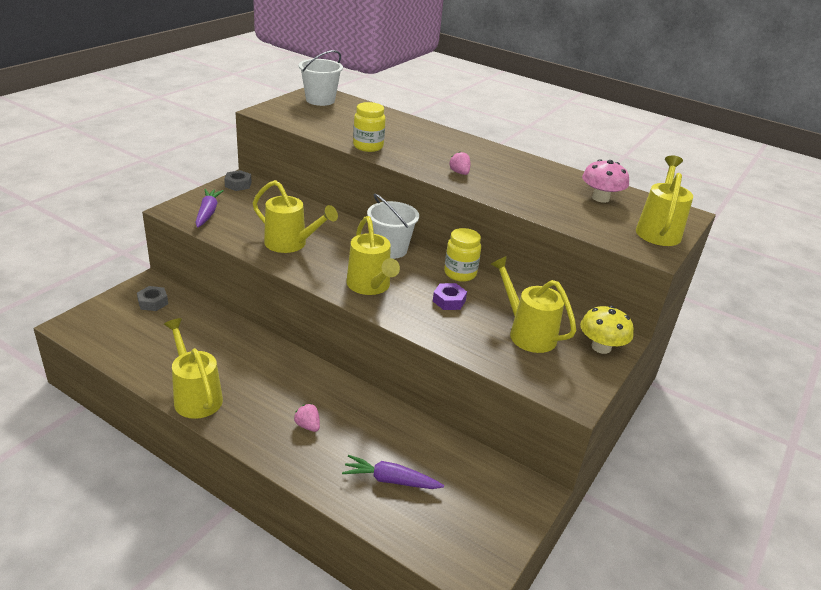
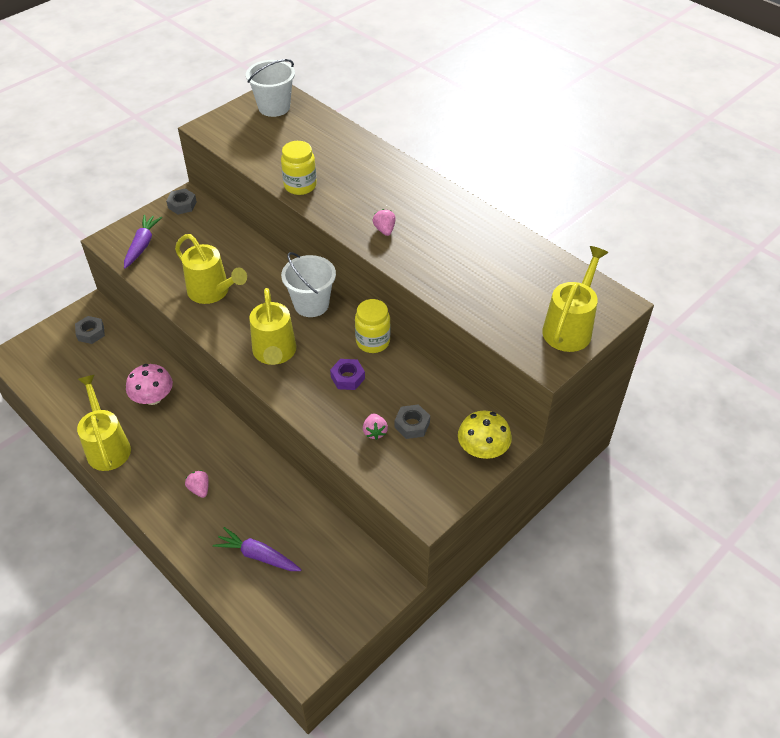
camera: 15 degrees right, 15 degrees up
(494, 340) = (374, 432): none -> pink strawberry
(527, 333) = (412, 425): yellow watering can -> grey nut
(600, 198) = (527, 275): pink mushroom -> pink mushroom (153, 398)

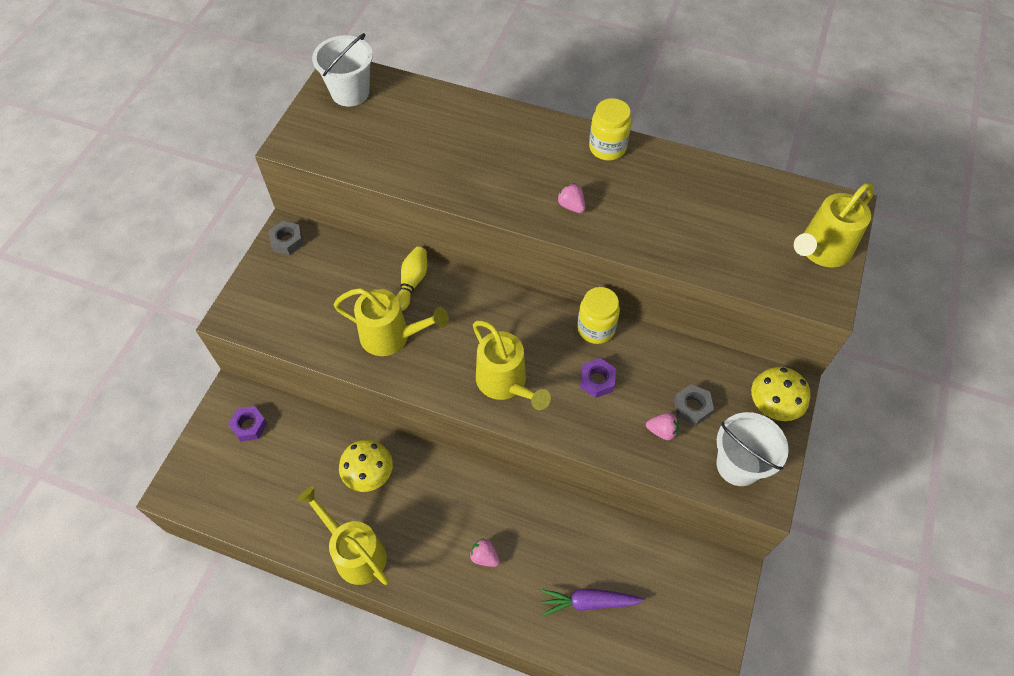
camera: 25 degrees left, 10 degrees up
(91, 333) = (249, 426): grey nut -> purple nut
(142, 245) = (274, 309): purple carrot -> none
(153, 398) = (369, 474): pink mushroom -> yellow mushroom
(253, 262) = (412, 282): none -> yellow bowling pin
(300, 186) = (446, 183): yellow jar -> yellow jar (607, 148)
(311, 304) = (506, 310): white bucket -> white bucket (738, 465)
(374, 432) = (662, 431): pink strawberry -> pink strawberry turned 45 degrees counterclockwise
(570, 327) = (820, 251): yellow watering can -> yellow watering can turned 135 degrees counterclockwise

